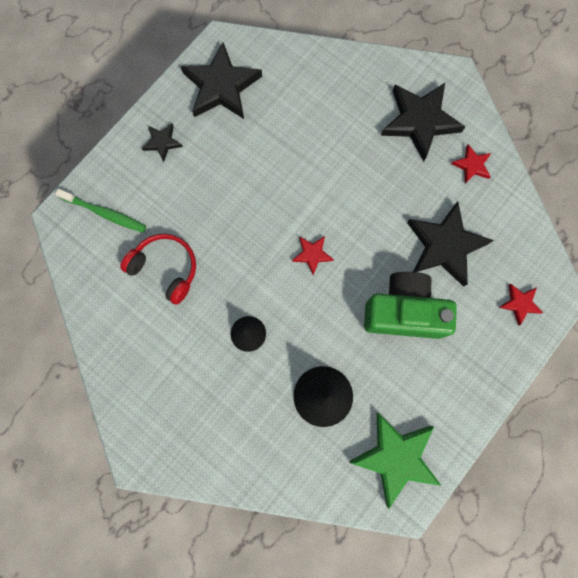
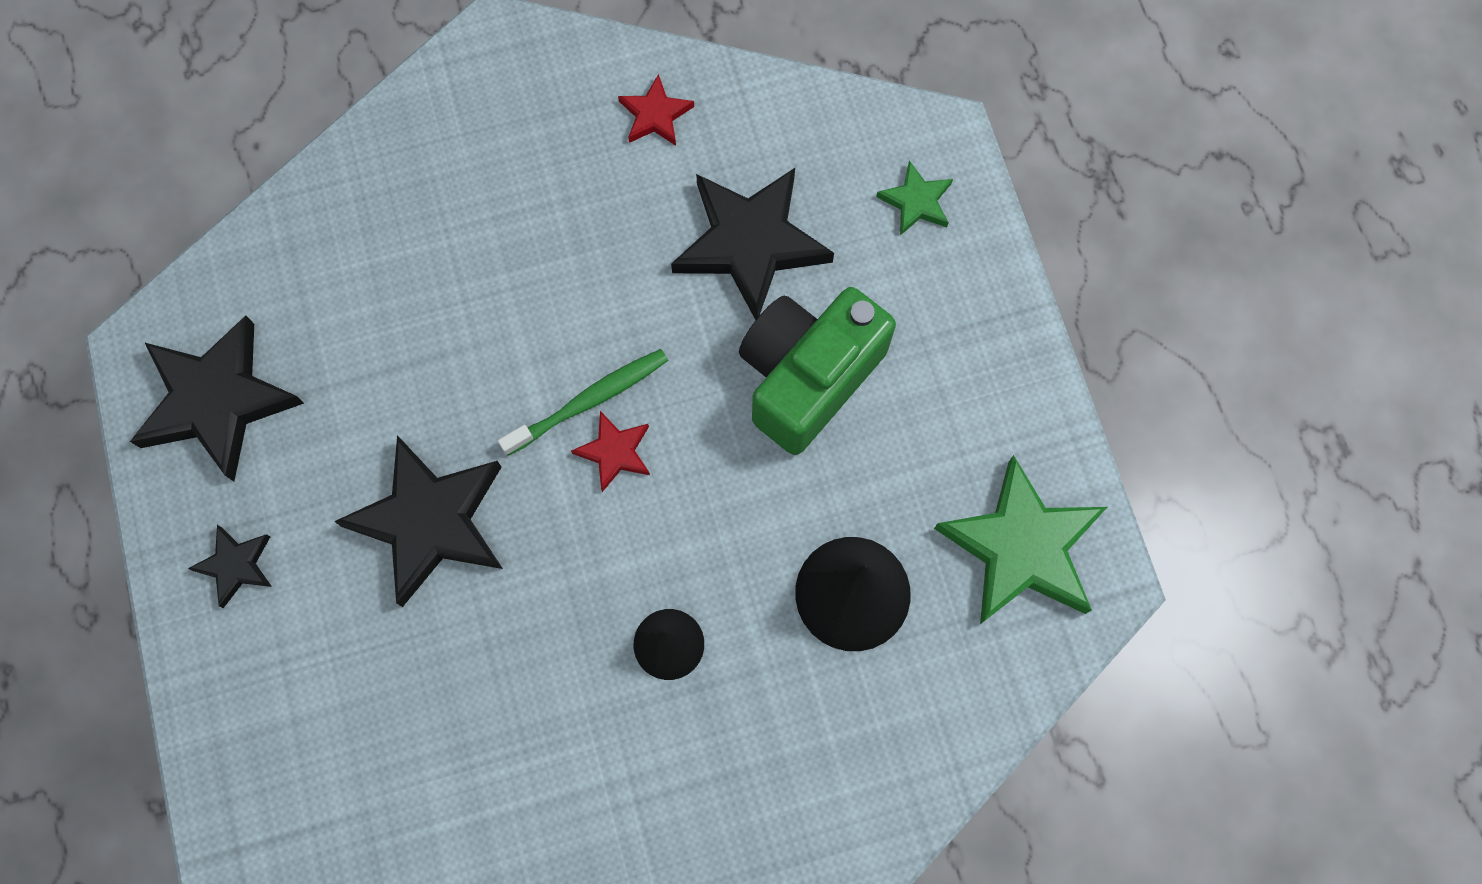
camera: 55 degrees left, 5 degrees down
(104, 213) = (282, 749): green toothbrush -> green toothbrush (588, 401)
(165, 268) = (459, 707): red headphones -> none
(419, 121) = (526, 139): black star -> black star (430, 521)
(519, 303) = (916, 201): red star -> green star

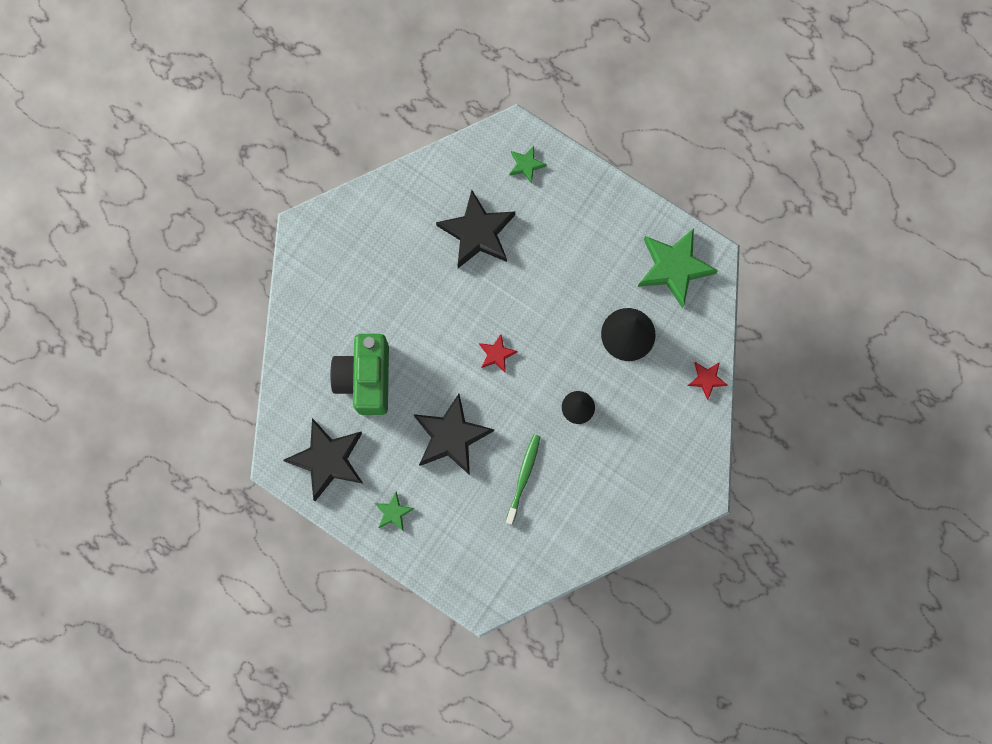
camera: 40 degrees left, 5 degrees up
(235, 565) = (393, 512): black star -> green star
(588, 401) = (470, 343): green toothbrush -> green toothbrush (523, 477)
(655, 115) = (395, 210): red star -> red star (706, 379)
(808, 377) = (544, 267): green camera -> green camera (365, 378)

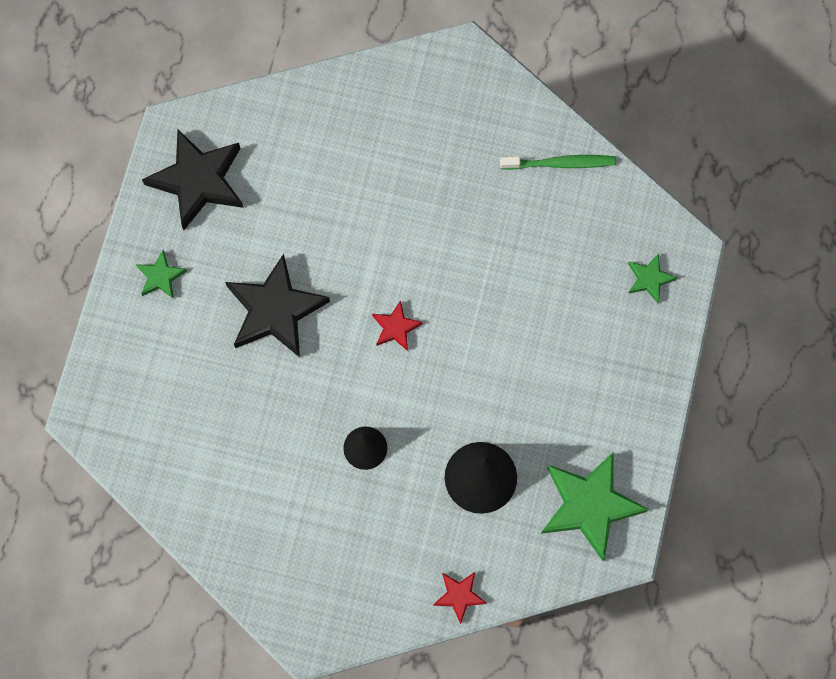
camera: 70 degrees right, 5 degrees down
(365, 378) = (310, 188): green camera -> none
(477, 233) = (539, 251): black star -> none
(523, 477) = (254, 412): green toothbrush -> green toothbrush (560, 163)

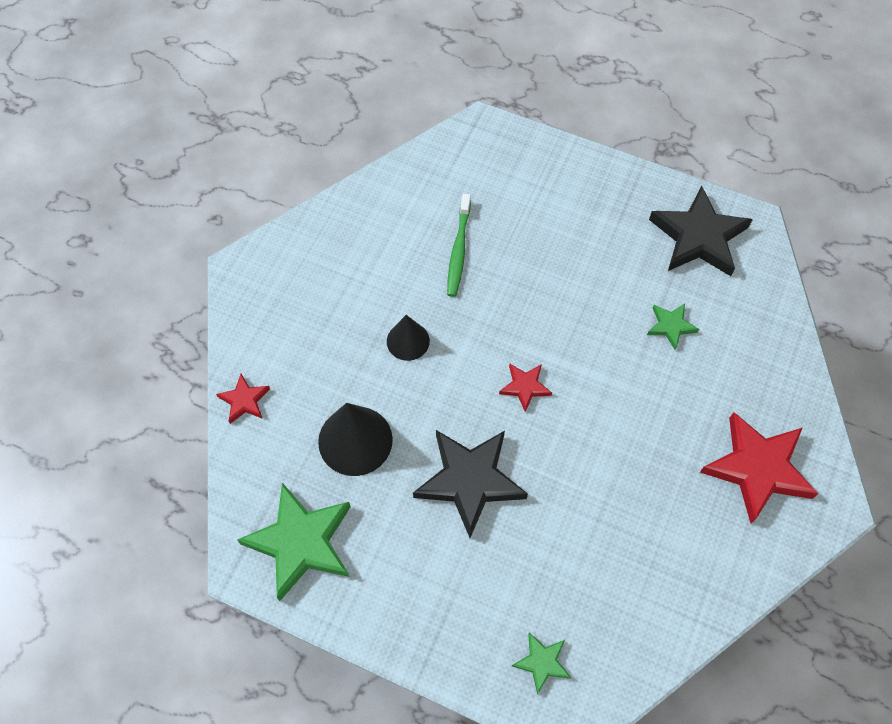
camera: 100 degrees right, 10 degrees down
(160, 276) = (604, 196): green star -> green star (671, 326)
(275, 310) = (559, 284): black star -> black star (470, 480)
(440, 116) = (757, 468): none -> red star
(560, 163) = (693, 588): green toothbrush -> green toothbrush (458, 250)

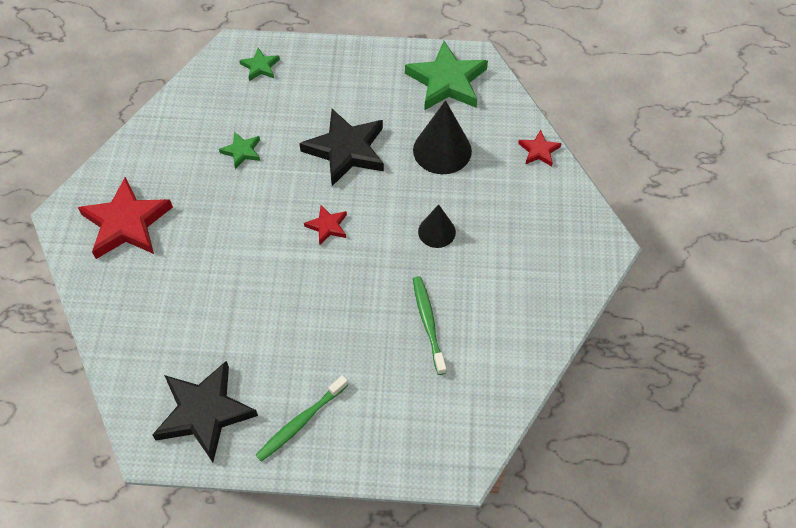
camera: 160 degrees right, 5 degrees down
(610, 202) = (301, 422): none -> green toothbrush
(671, 326) = (216, 315): green star -> green star (242, 151)

